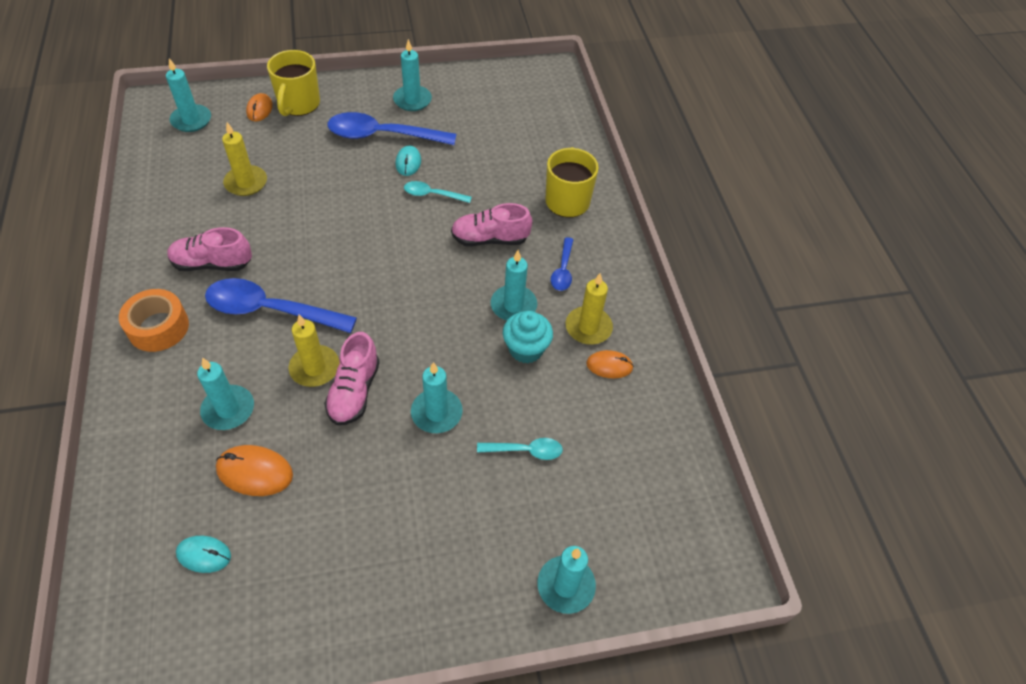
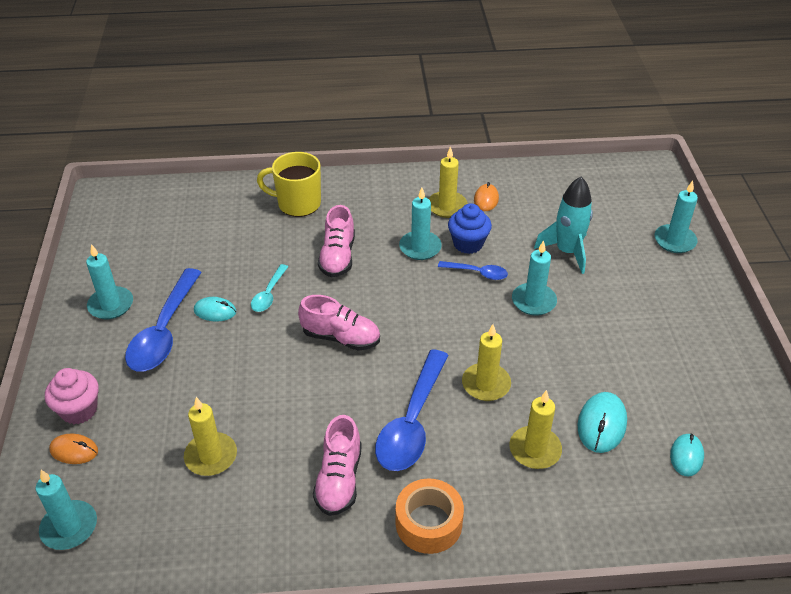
camera: 80 degrees left, 10 degrees down
(228, 409) = (535, 450): turquoise candle -> yellow candle
(255, 472) = (601, 424): orange mouse -> turquoise mouse
(298, 104) = (79, 410): yellow mug -> pink cupcake
(354, 391) = (512, 355): pink shoe -> pink shoe (341, 337)
(526, 349) = (468, 244): turquoise cupcake -> blue cupcake
(526, 450) = (567, 251): turquoise spoon -> turquoise rocket
(563, 270) = (382, 214): blue spoon -> blue spoon (477, 273)

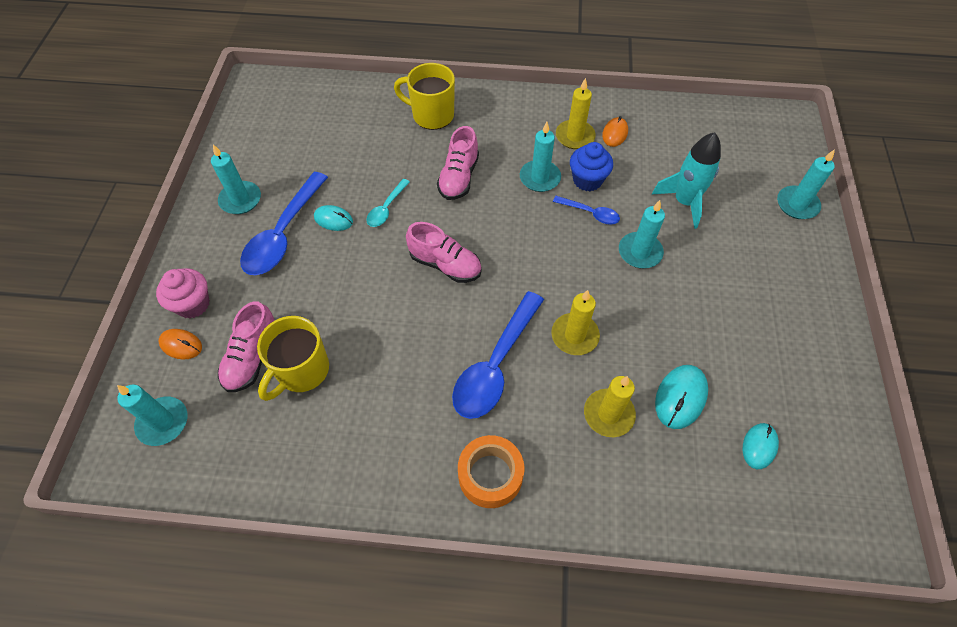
camera: 10 degrees right, 15 degrees up
(211, 456) = (301, 371): yellow candle -> yellow mug
(339, 480) = (415, 415): pink shoe -> pink shoe (252, 357)

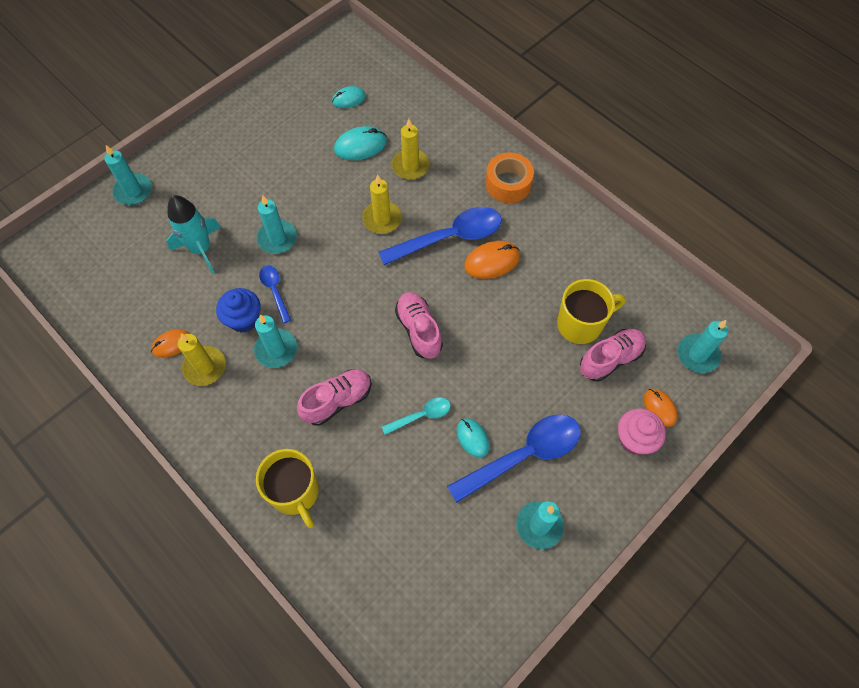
camera: 140 degrees left, 5 degrees up
(434, 371) = (492, 261): none -> orange mouse

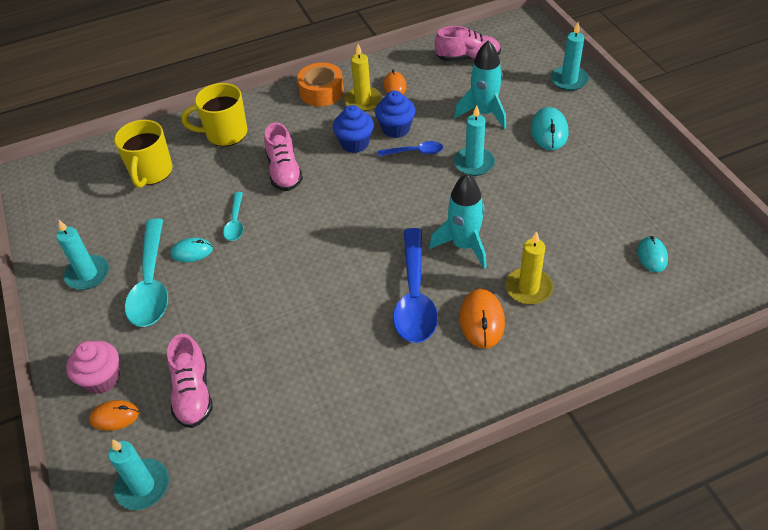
camera: 115 degrees right, 15 degrees down
(276, 349) = (355, 143): turquoise candle -> blue cupcake
(360, 146) = (574, 250): turquoise mouse -> turquoise mouse (549, 131)
(382, 219) = (464, 245): yellow candle -> turquoise rocket
(419, 330) = (319, 242): pink shoe -> pink shoe (468, 58)
(492, 261) = (366, 325): orange mouse -> orange mouse (482, 320)
(508, 184) = (466, 377): orange tape -> orange tape (321, 92)
(524, 455) = (151, 284): blue spoon -> turquoise spoon
(581, 324) = (248, 381): yellow mug -> yellow mug (151, 172)

